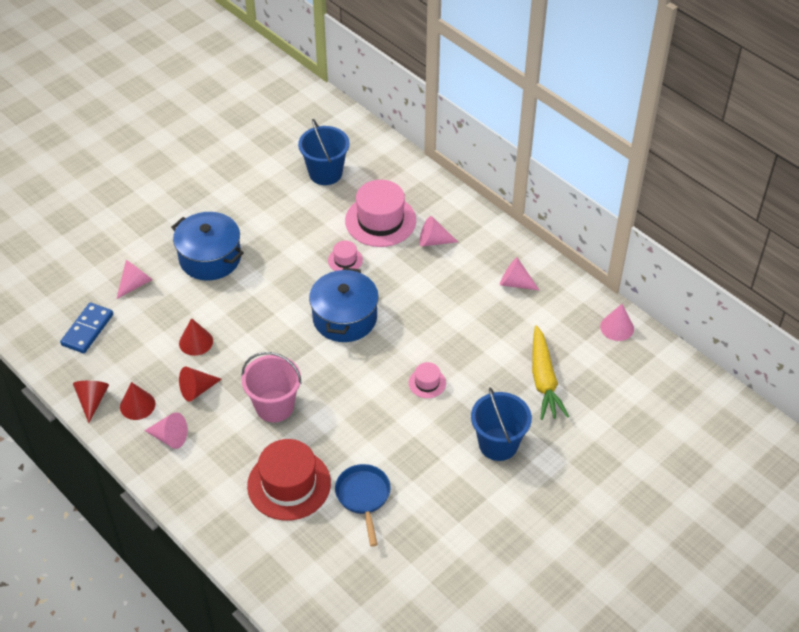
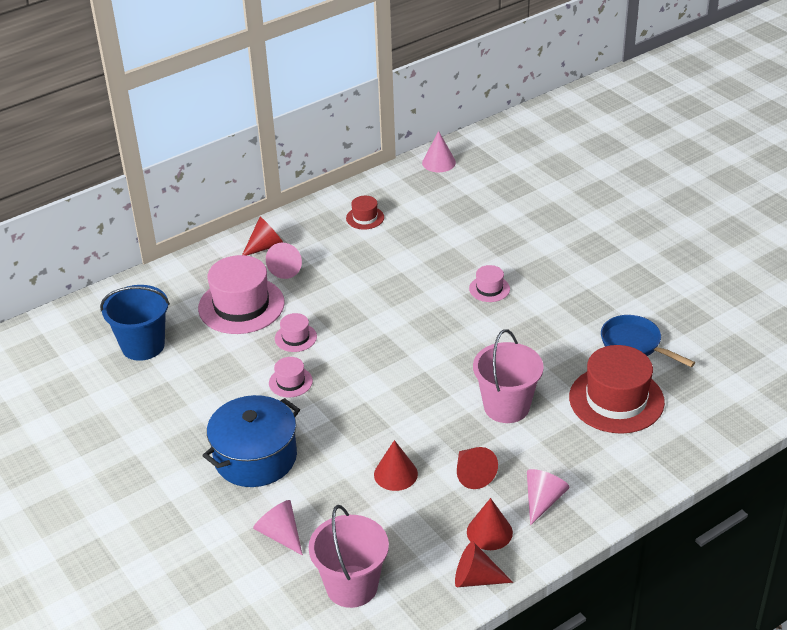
camera: 80 degrees left, 10 degrees down
(87, 330) = (351, 586): blue domino -> pink bucket
(292, 265) = (290, 382): none -> pink hat
(344, 318) = (385, 343): blue pot -> none
(363, 497) = (634, 344): blue pan -> blue pan turned 45 degrees clockwise
(460, 222) = (265, 246): none -> red cone
(498, 444) = (573, 249): blue bucket -> none
(515, 283) = (365, 218): pink cone -> red hat
(543, 380) = (497, 213): yellow carrot -> none

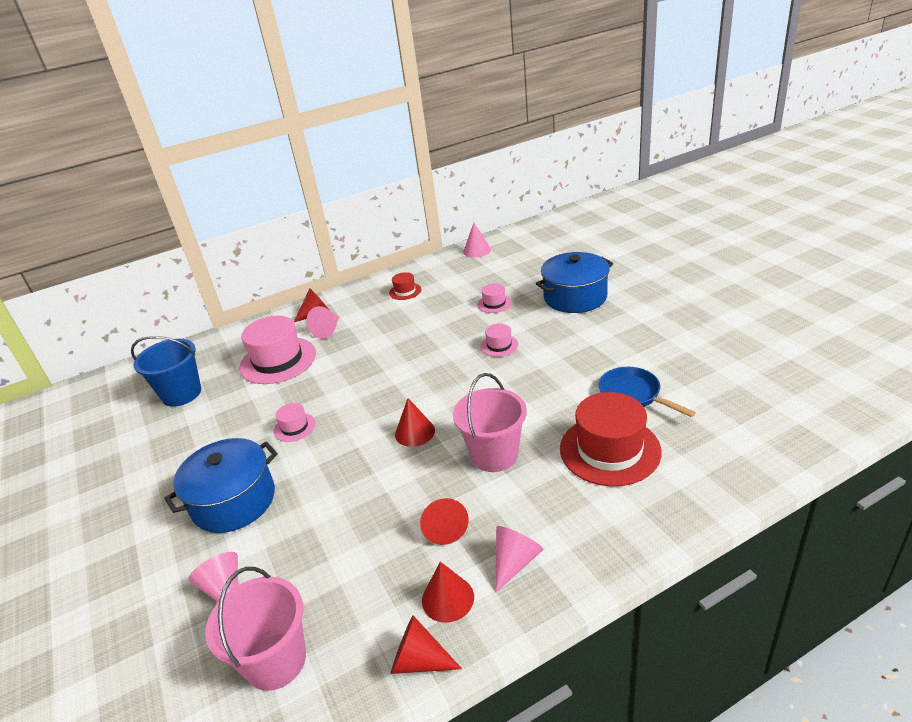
camera: 10 degrees right, 5 degrees down
(295, 337) = (314, 387): pink hat -> pink hat (494, 303)
(395, 474) = (364, 524): red cone -> red cone (415, 432)
(563, 230) = (575, 297): none -> blue pot

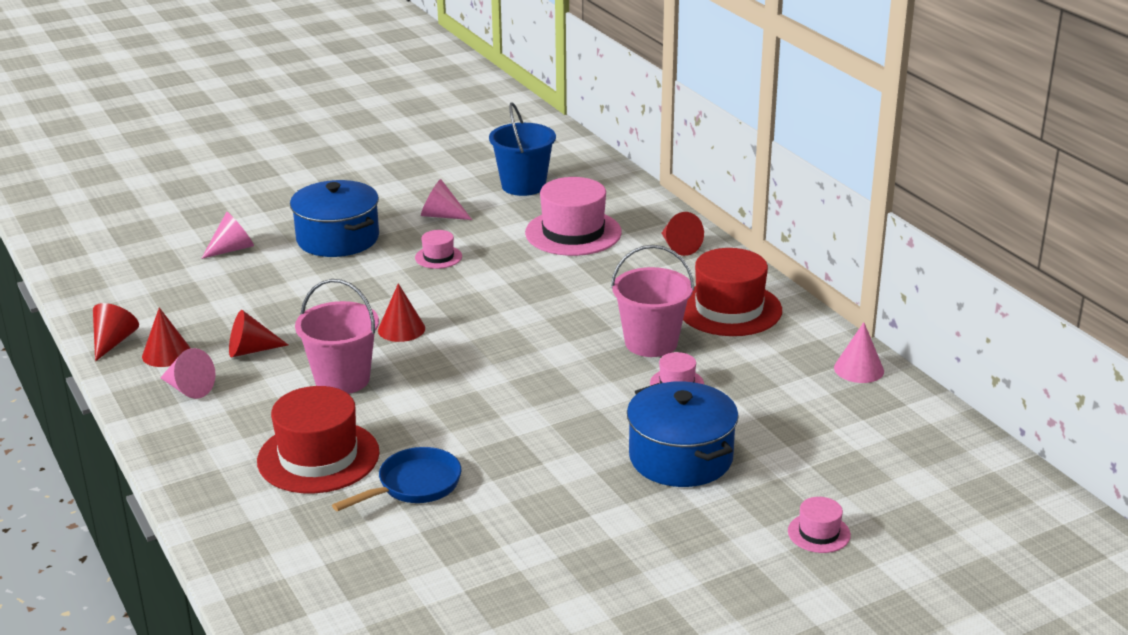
camera: 85 degrees right, 5 degrees down
(276, 661) = (149, 280): pink bucket -> pink bucket (651, 343)
(327, 330) = (634, 258): pink cone -> pink cone (441, 215)
(405, 291) = (729, 309): red hat -> red hat, size x2.10
(499, 345) = (561, 386): pink hat -> pink hat (819, 533)

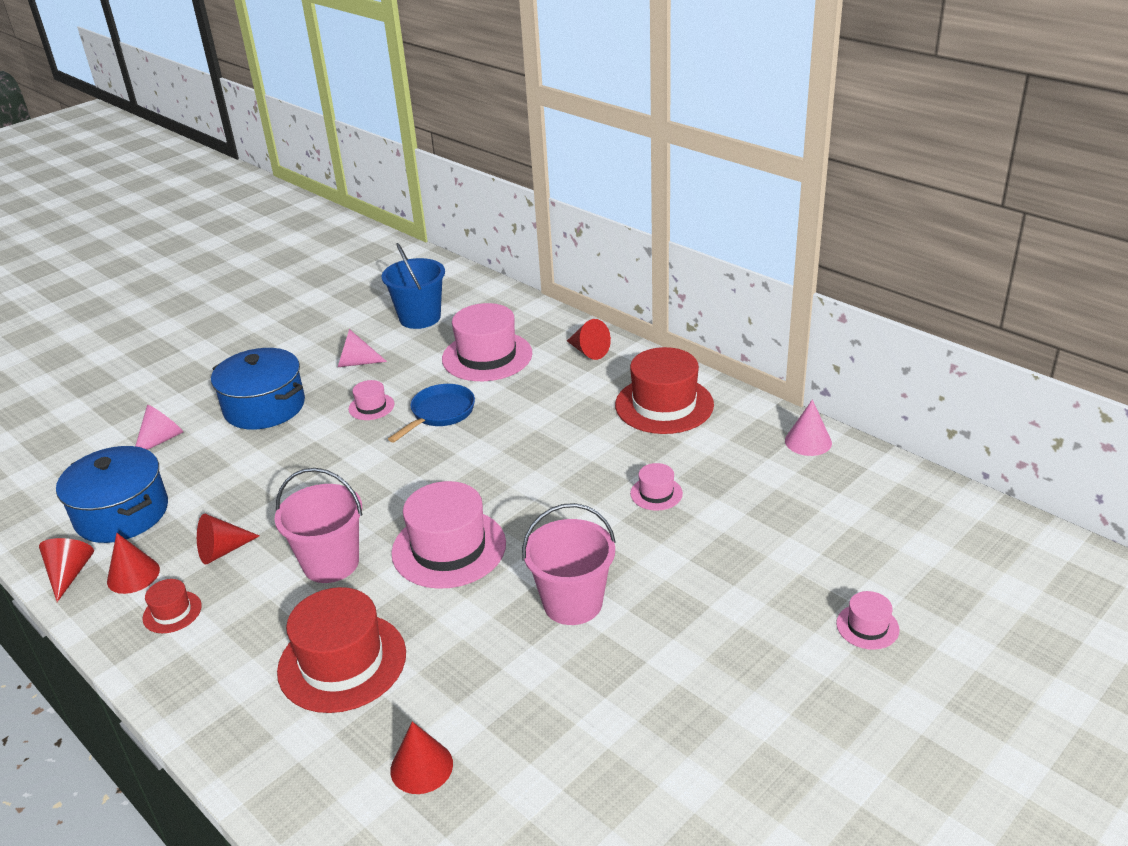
camera: 15 degrees left, 5 degrees up
(189, 389) = (172, 612): pink cone -> red hat
(401, 329) = (367, 492): red cone -> red cone (421, 767)
(414, 485) = (456, 672): blue pan -> blue pan (440, 414)
(455, 389) = (449, 548): none -> pink hat
(651, 343) = (611, 455): pink bucket -> pink bucket (572, 603)
(680, 457) = (699, 574): blue pot -> blue pot (122, 513)

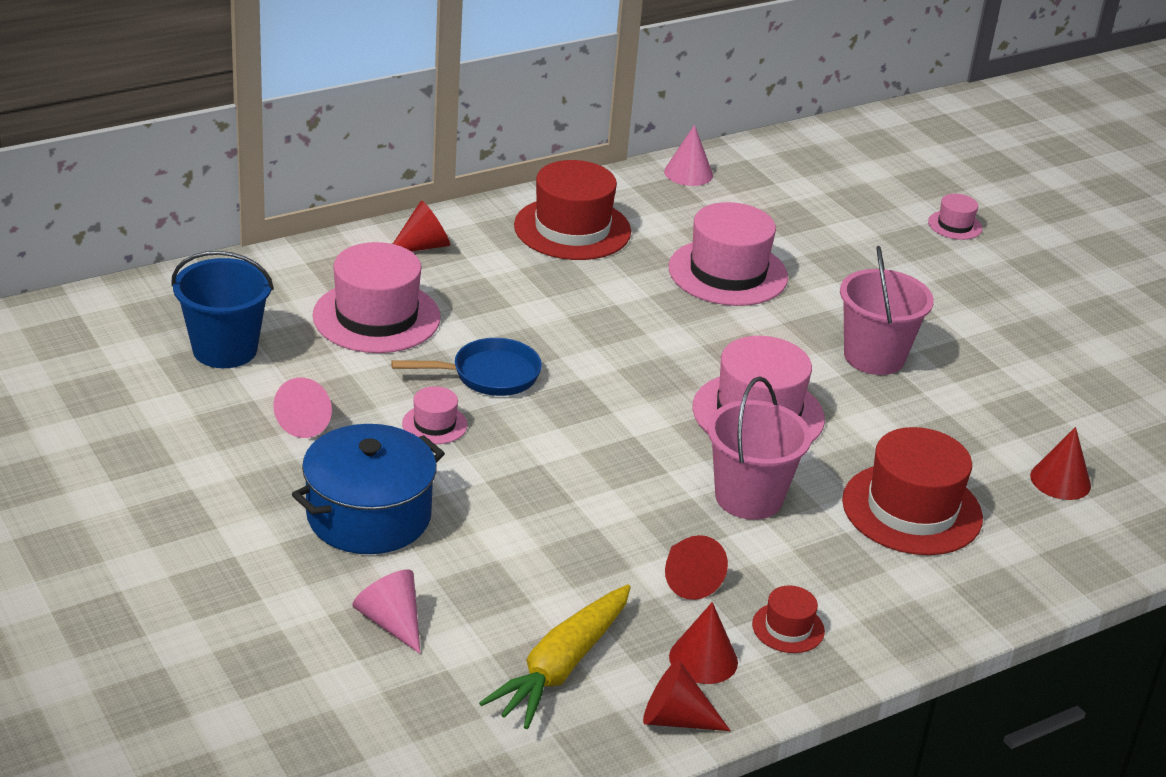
camera: 80 degrees left, 0 degrees up
(122, 513) = (561, 667): blue pot -> yellow carrot
(440, 414) = (489, 375): blue pan -> blue pan turned 120 degrees clockwise
(656, 493) = (728, 273): pink hat -> pink hat, size x2.10

